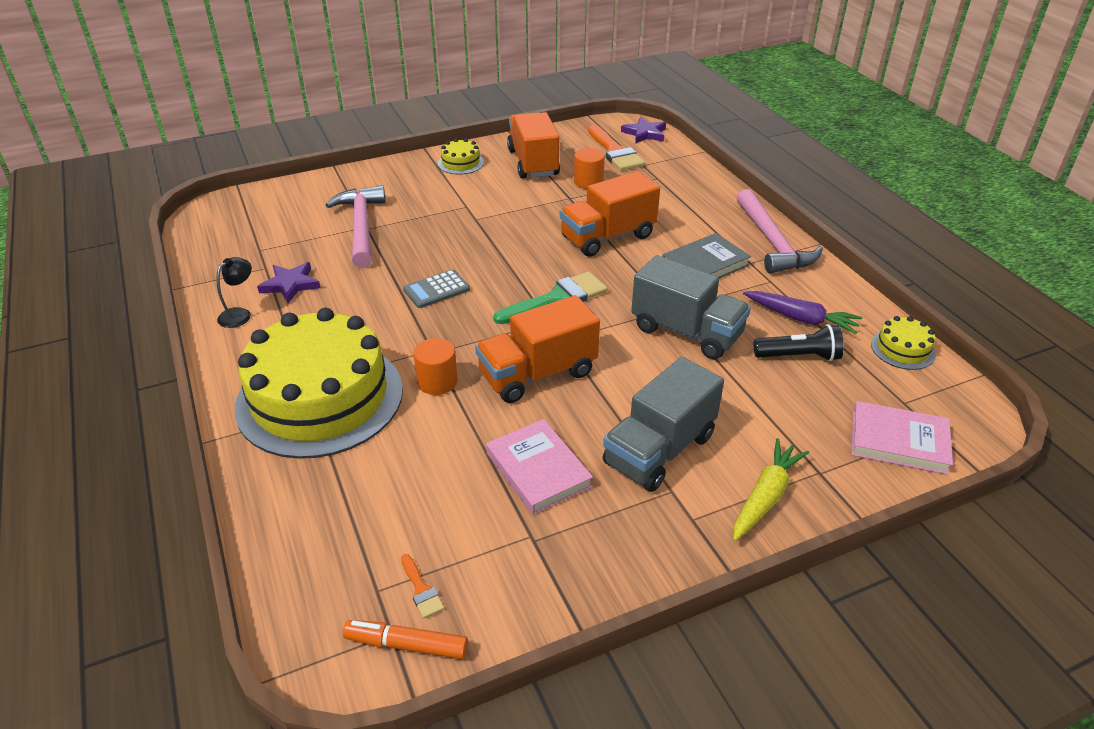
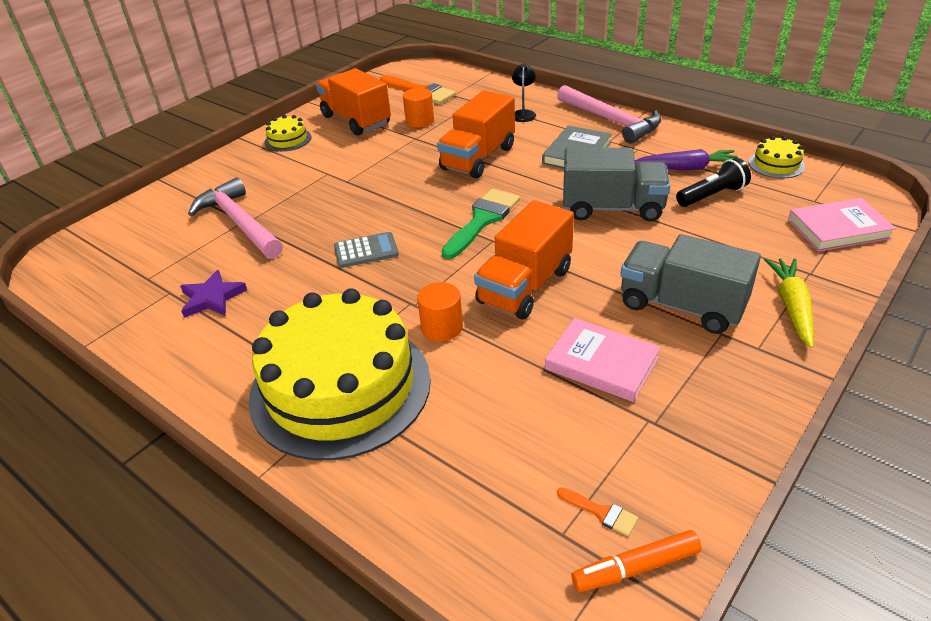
camera: 25 degrees left, 0 degrees up
(240, 314) = (181, 344): black lamp -> black lamp (523, 113)
(436, 290) = (366, 251): grey calculator -> grey calculator turned 135 degrees counterclockwise
(645, 133) = (431, 71): purple star -> none
(659, 450) = (681, 306): grey truck -> grey truck turned 105 degrees clockwise

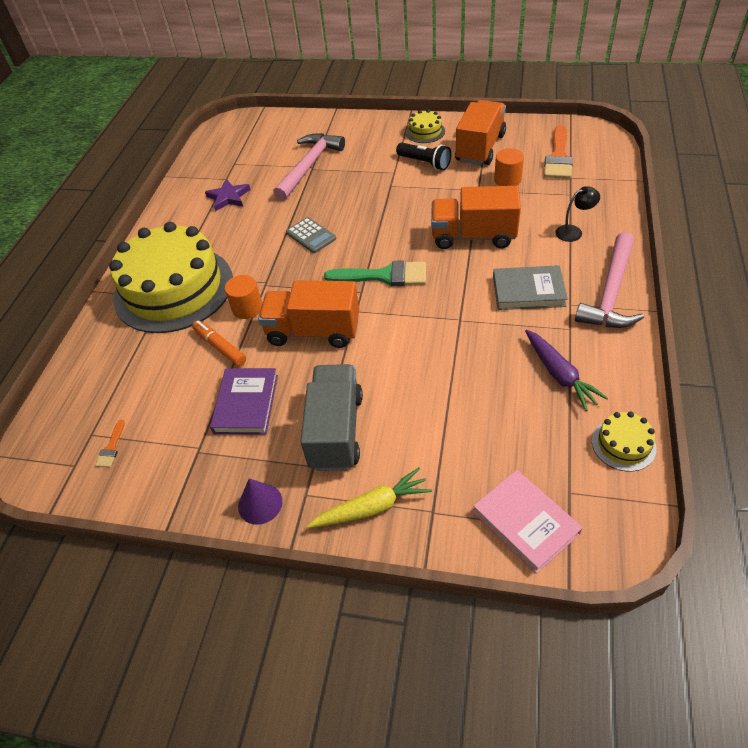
camera: 65 degrees right, 10 degrees up
(601, 363) = (246, 404): pink book -> purple book
(612, 208) = (451, 345): grey truck -> none
(636, 568) = (74, 477): orange marker -> orange marker (220, 347)
(712, 195) = (521, 407): black flashlight -> black flashlight (425, 163)
(757, 385) = (260, 503): none -> purple cone

